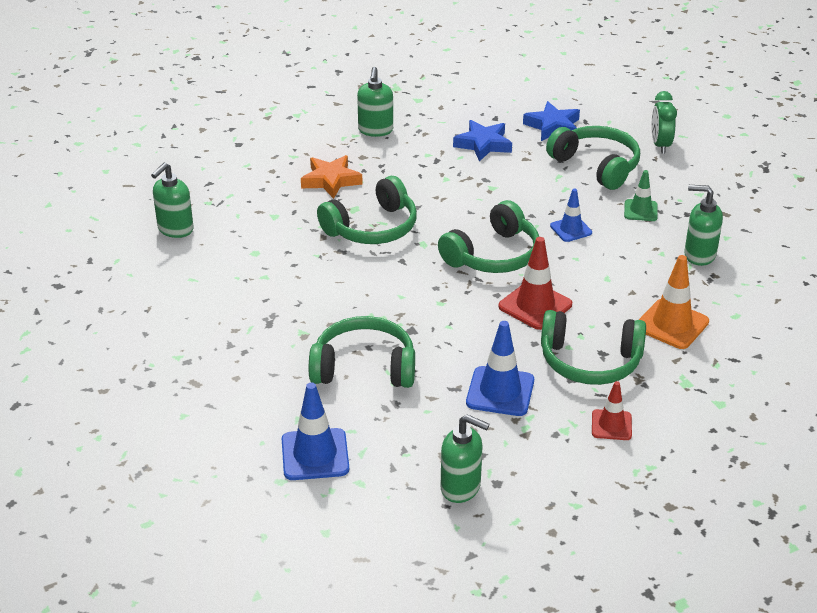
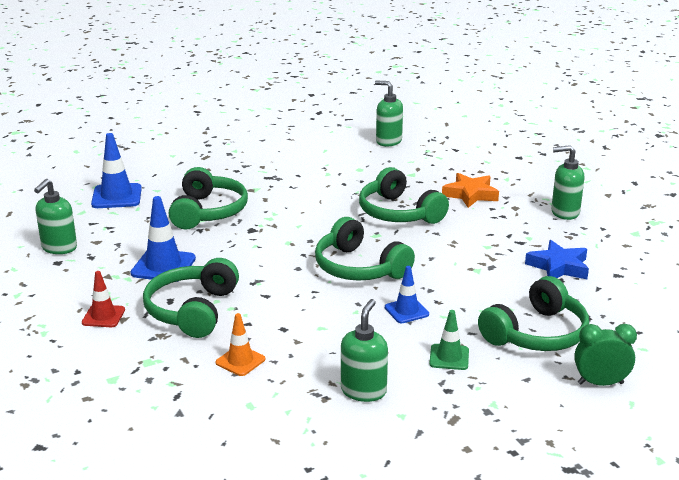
camera: 90 degrees right, 10 degrees down
(535, 305) = (279, 286): red traffic cone -> none
(553, 126) = (614, 309): blue star -> none
(672, 324) = (240, 361): orange traffic cone -> orange traffic cone, size x0.62

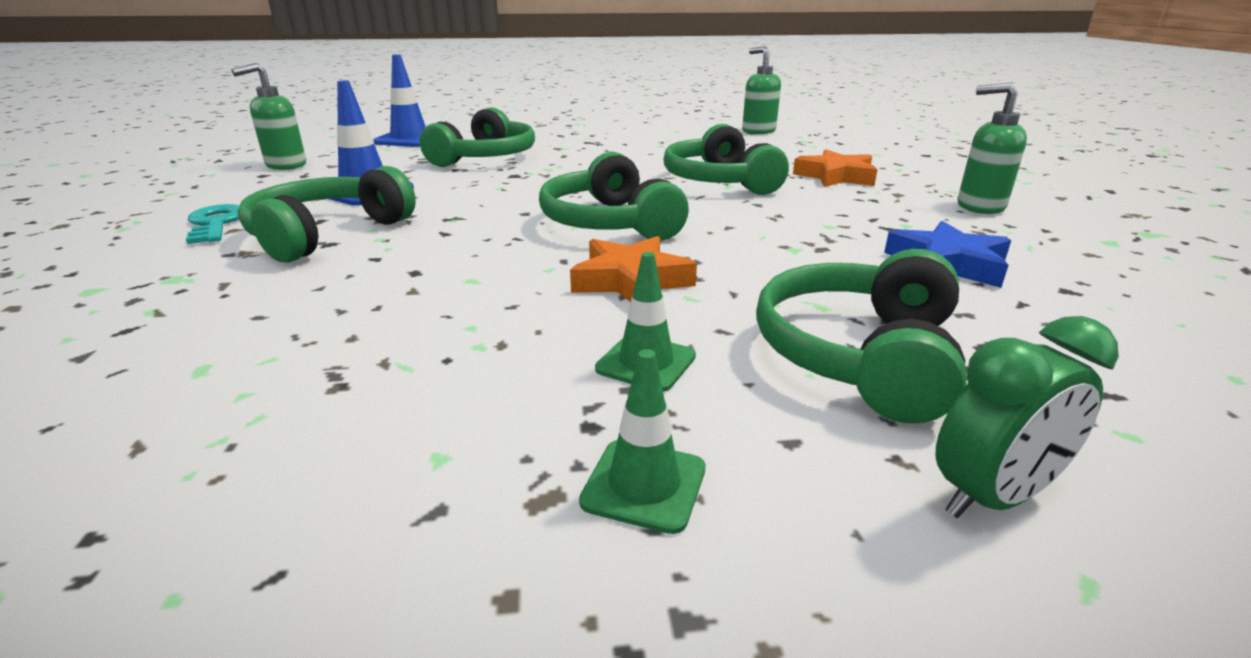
camera: 20 degrees right, 0 degrees up
(103, 316) = (216, 224): red traffic cone -> turquoise key
(240, 361) = (292, 301): orange traffic cone -> none
(363, 391) = (421, 388): green soap dispenser -> none
(406, 311) = (631, 280): blue traffic cone -> orange star
(484, 406) = (644, 485): none -> green traffic cone
(536, 333) = (859, 355): green headphones -> green headphones turned 135 degrees clockwise
(600, 383) = (992, 497): green clock -> green clock turned 135 degrees clockwise

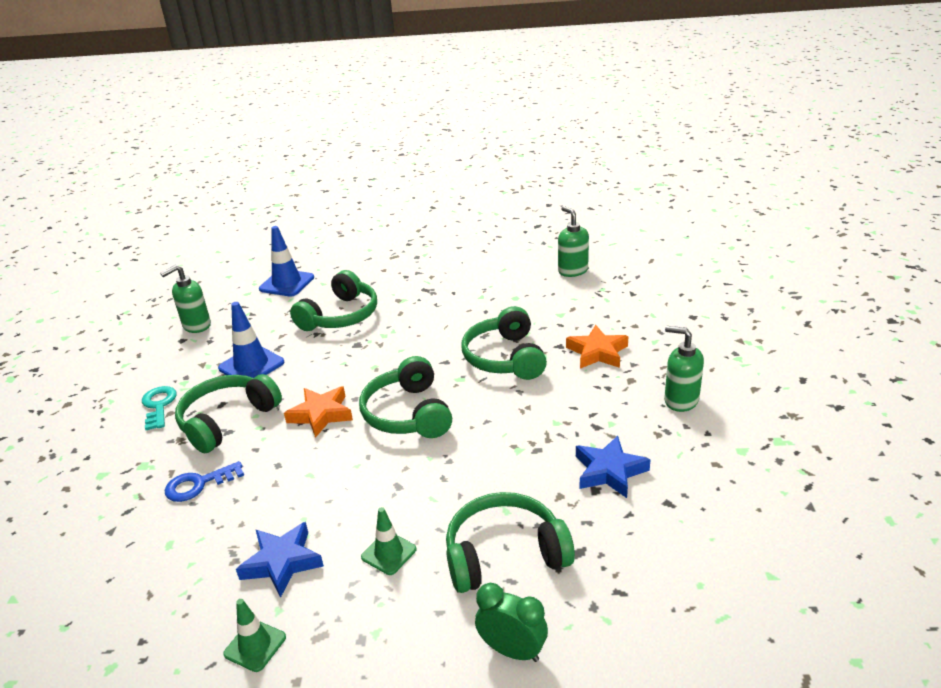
camera: 10 degrees right, 5 degrees up
(273, 295) = (199, 484): none -> blue key
(438, 384) = (282, 562): none -> blue star
(631, 280) = (403, 480): orange star -> orange star (321, 414)
(644, 485) = (363, 632): green traffic cone -> green traffic cone (255, 645)
(859, 355) = (504, 554): green headphones -> green headphones turned 45 degrees clockwise
(992, 497) = (512, 650): green clock -> green clock turned 135 degrees counterclockwise

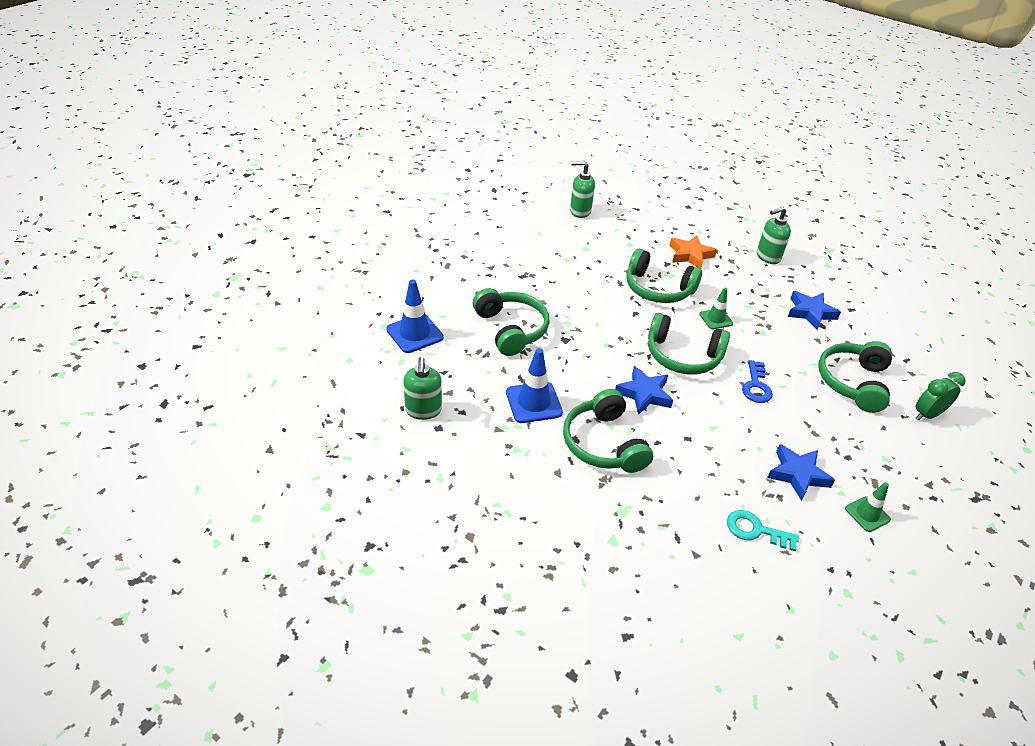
camera: 60 degrees left, 10 degrees up
(159, 406) = (539, 476): turquoise key -> turquoise key (756, 530)
(199, 484) = (677, 486): blue key -> blue key (756, 386)
(321, 414) = (644, 394): orange star -> blue star
(389, 553) = (821, 425): green traffic cone -> green traffic cone (716, 319)

